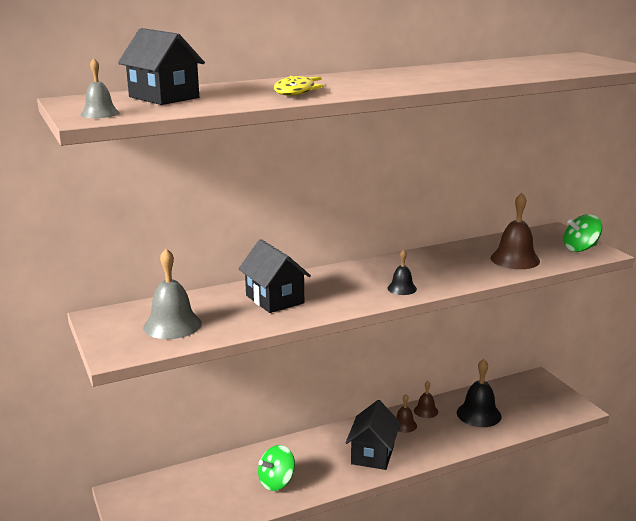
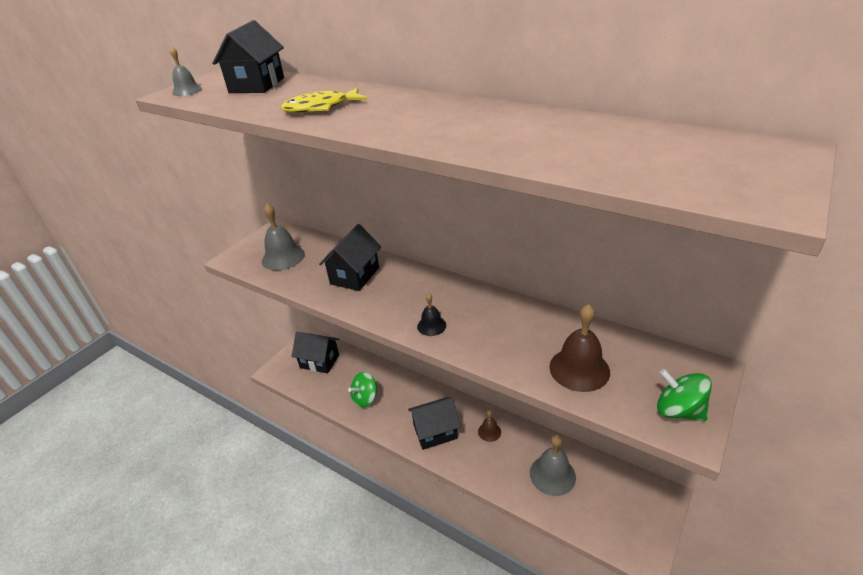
camera: 60 degrees right, 15 degrees up
(173, 497) = (319, 361): none -> black house
(276, 482) = (365, 398): green spinning top -> green spinning top turned 60 degrees counterclockwise
(426, 411) = (522, 435): brown bell -> none
(478, 414) = (552, 475): black bell -> grey bell

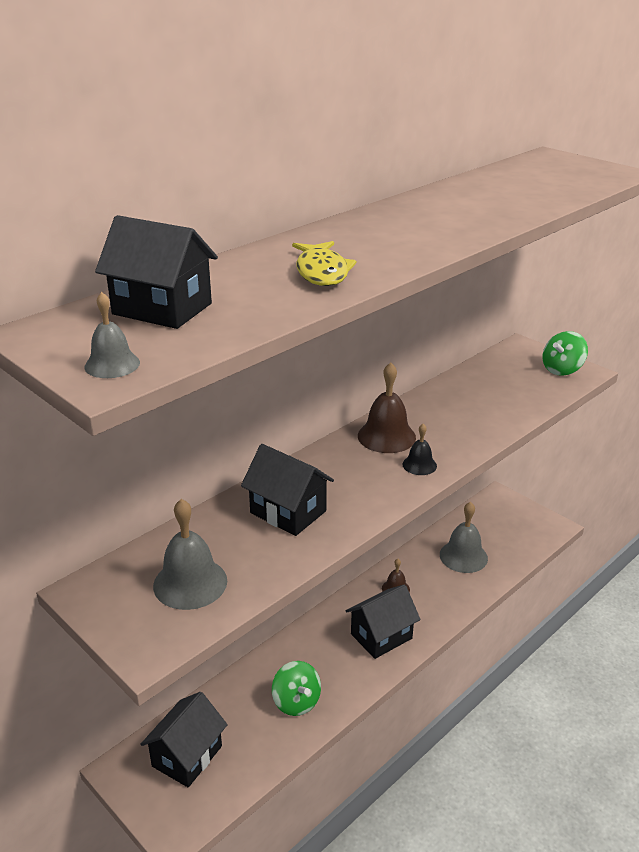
camera: 80 degrees left, 5 degrees down
(435, 432) = (381, 636): black house -> black house turned 60 degrees clockwise
(579, 369) = (508, 397): brown bell -> brown bell (386, 436)

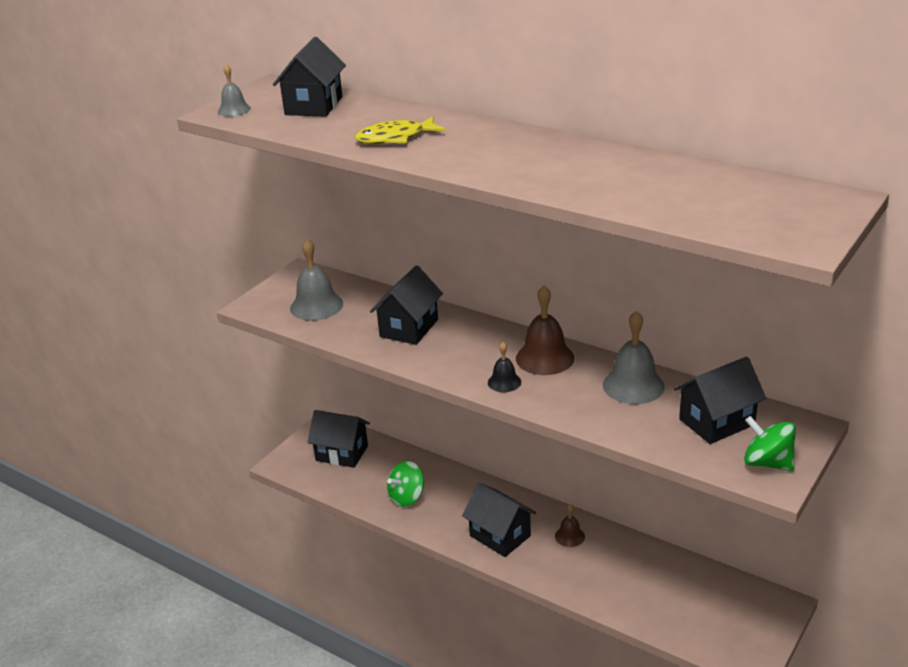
camera: 80 degrees right, 0 degrees up
(463, 556) = (647, 582): grey bell -> grey bell (633, 385)
(508, 377) = (716, 422): none -> black house

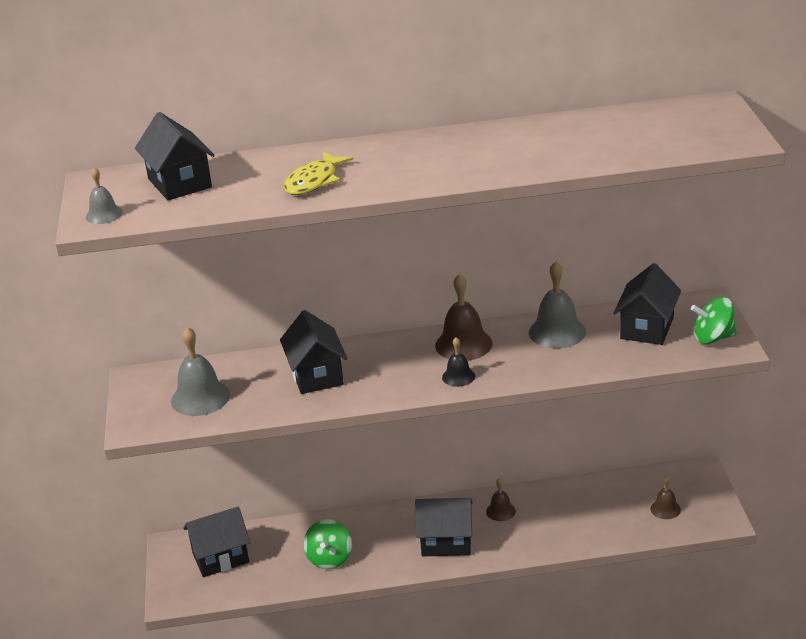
camera: 40 degrees left, 0 degrees up
(709, 619) = (665, 509): none -> brown bell

